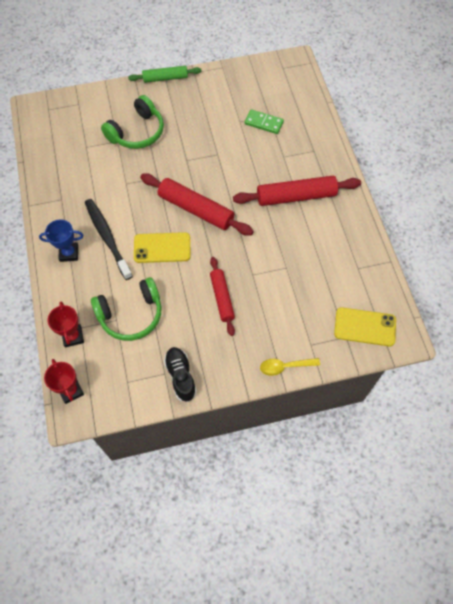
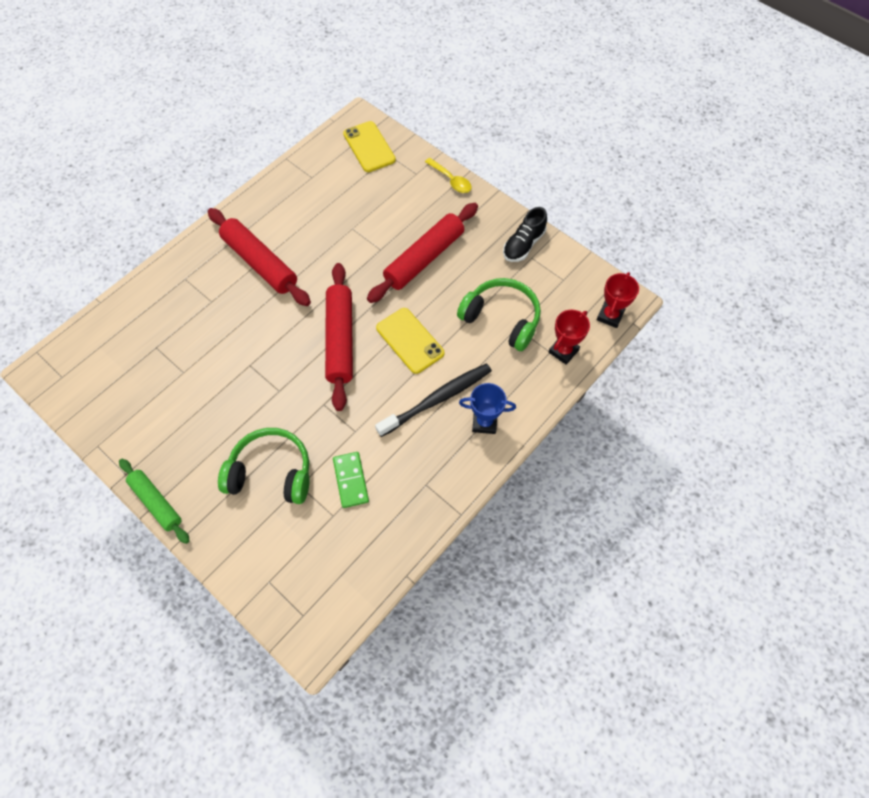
camera: 125 degrees left, 0 degrees up
(69, 253) = (484, 422): blue trophy -> blue trophy turned 45 degrees counterclockwise
(107, 237) = (437, 399): black toothbrush -> black toothbrush turned 150 degrees counterclockwise
(222, 298) = (424, 258): red rolling pin -> red rolling pin, size x1.58
(264, 123) = (171, 346): green domino -> green domino (350, 480)

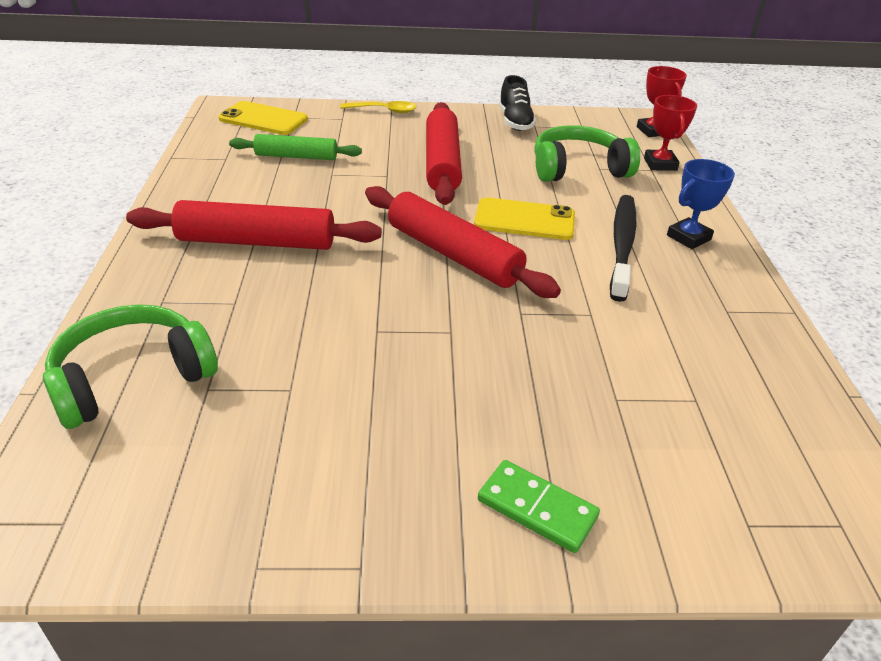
camera: 45 degrees left, 25 degrees down
(156, 502) = (464, 563): green rolling pin -> green rolling pin (296, 156)
(271, 472) = (564, 410): green headphones -> green headphones (132, 378)
(350, 480) = (658, 356): green domino -> green domino (537, 508)

